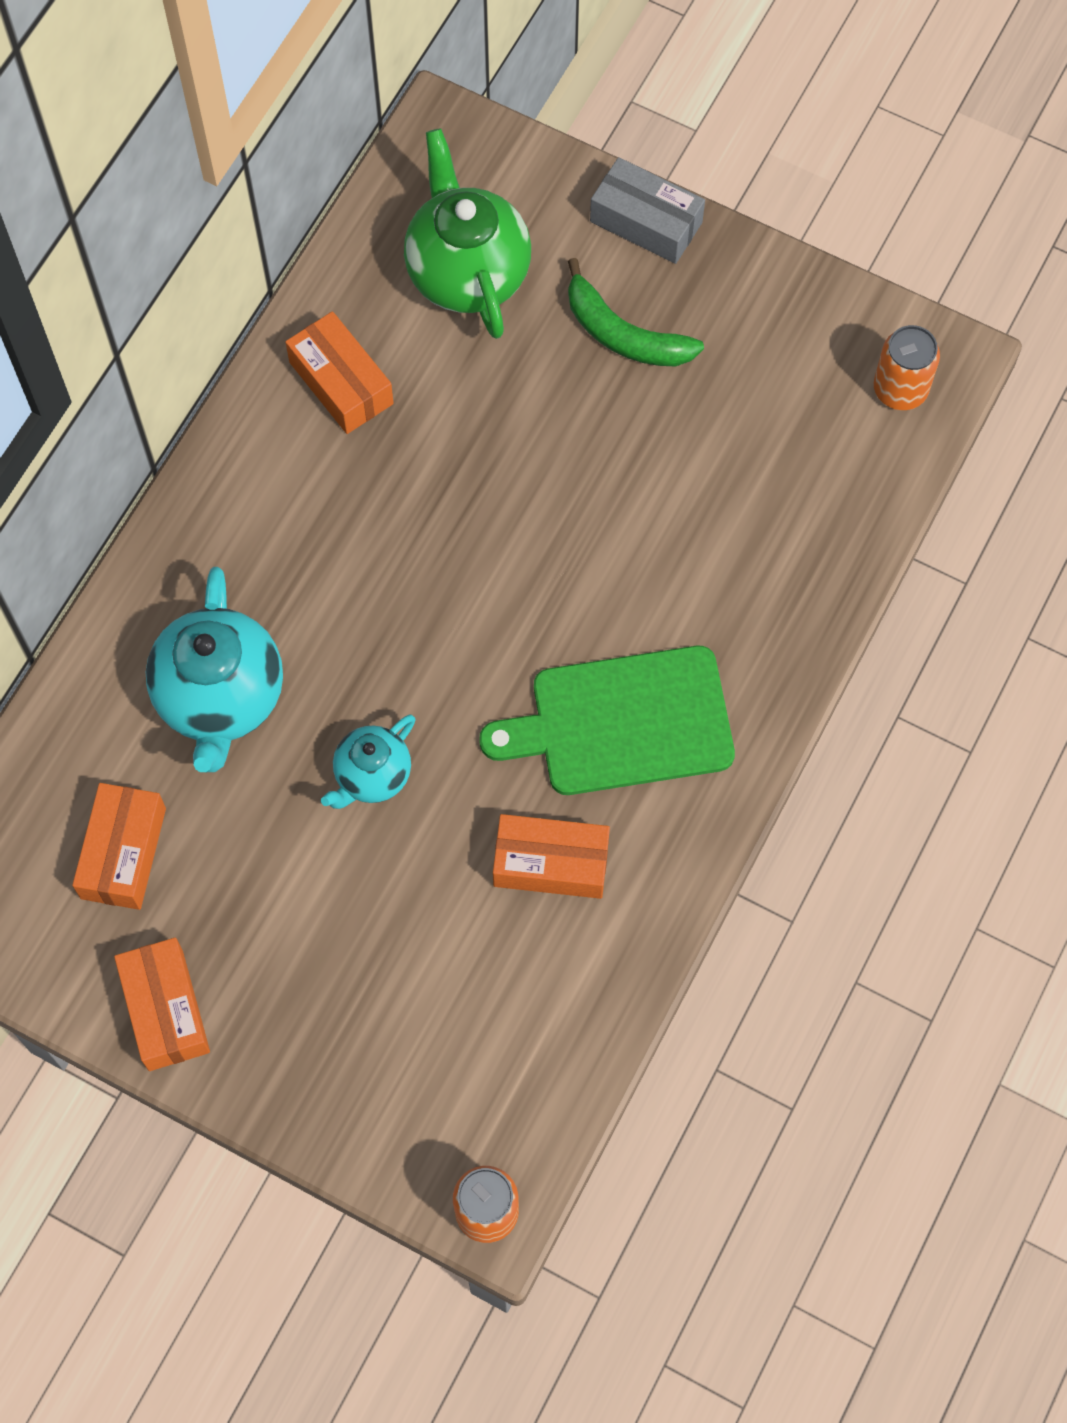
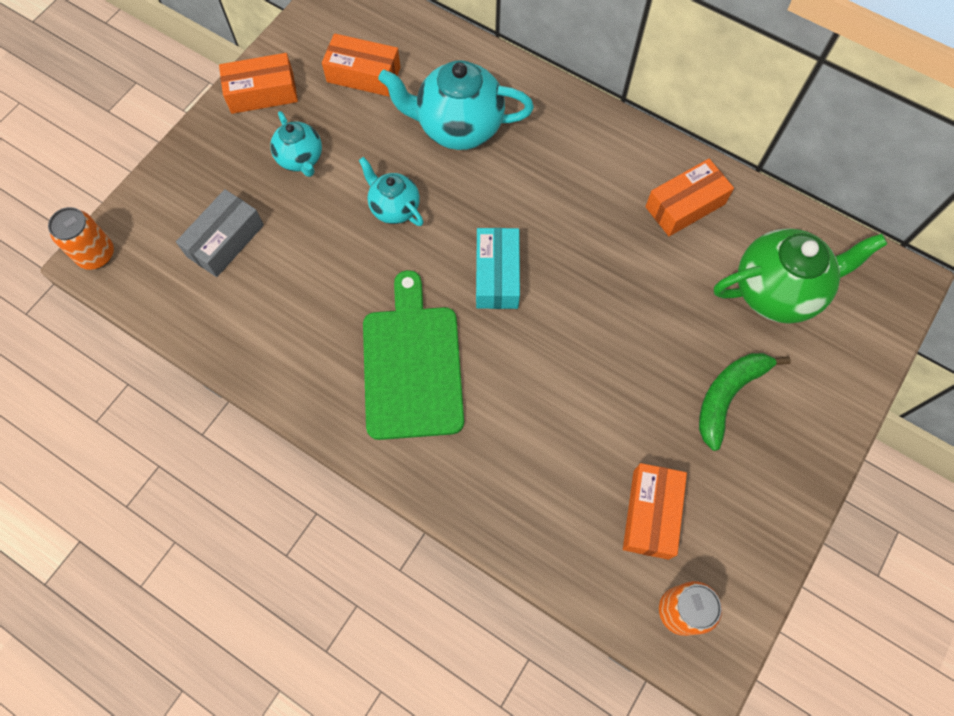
camera: 95 degrees right, 0 degrees up
(292, 927) = (301, 159): none -> turquoise teapot
(473, 623) = (497, 275): none -> turquoise box
(551, 863) = (316, 310): orange box -> orange box (650, 514)
(646, 222) = (830, 422): grey box -> grey box (225, 241)

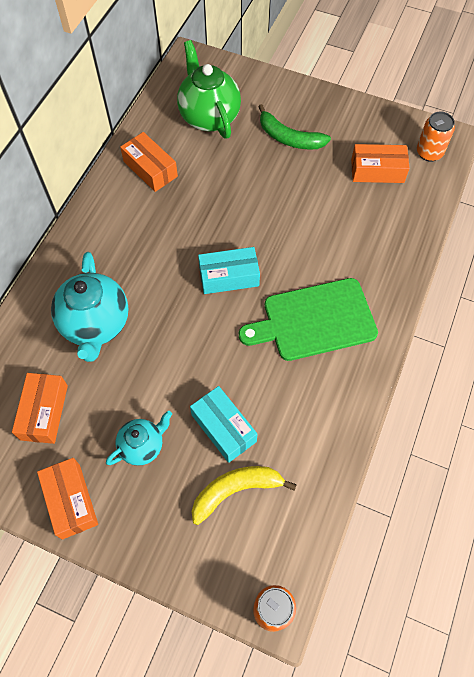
camera: 100 degrees left, 5 degrees down
(225, 241) = (236, 490): grey box -> yellow banana
(298, 239) = (223, 428): none -> turquoise box
(394, 208) = (181, 359): turquoise teapot -> none

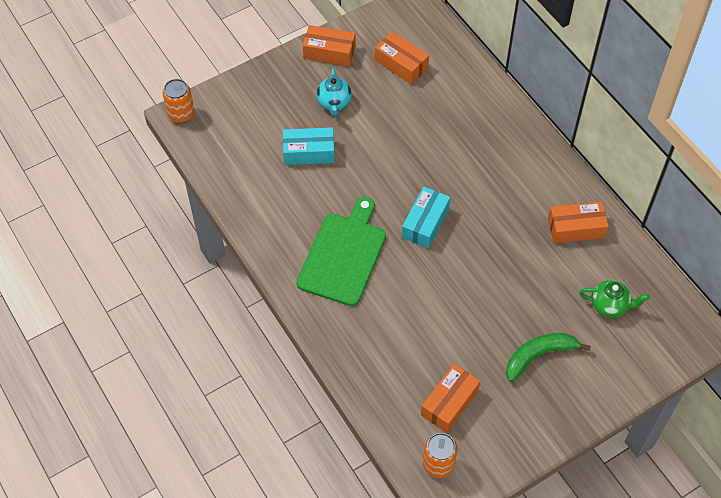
camera: 125 degrees right, 5 degrees down
(96, 324) = (447, 121): turquoise teapot -> none
(209, 117) = (609, 306): green teapot -> green teapot, size x0.57
(236, 490) = (263, 136): yellow banana -> none

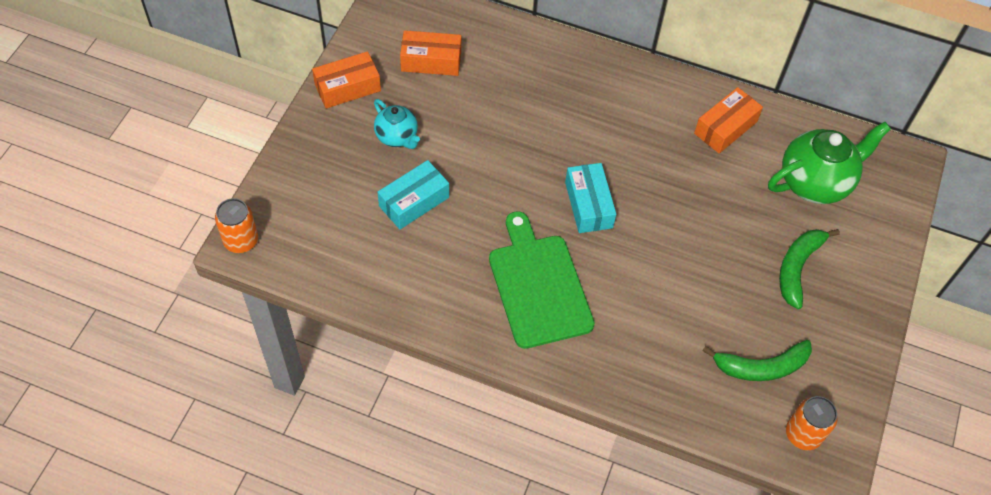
camera: 40 degrees left, 0 degrees up
(449, 402) = (761, 367): orange box -> green banana
(609, 306) = (815, 182): green teapot -> green teapot, size x1.75

